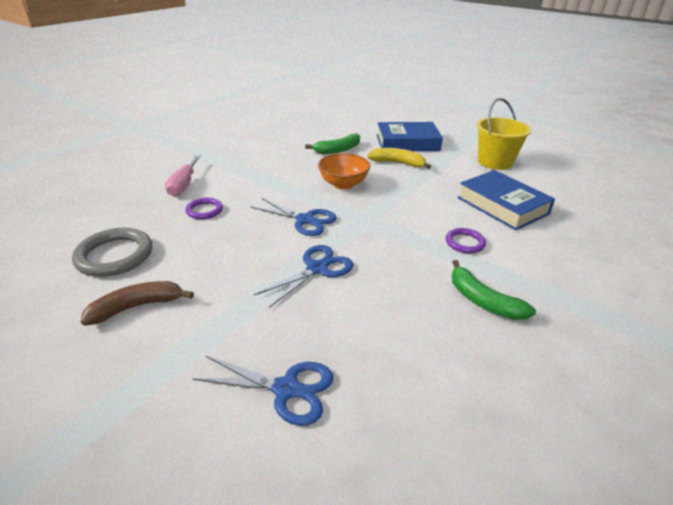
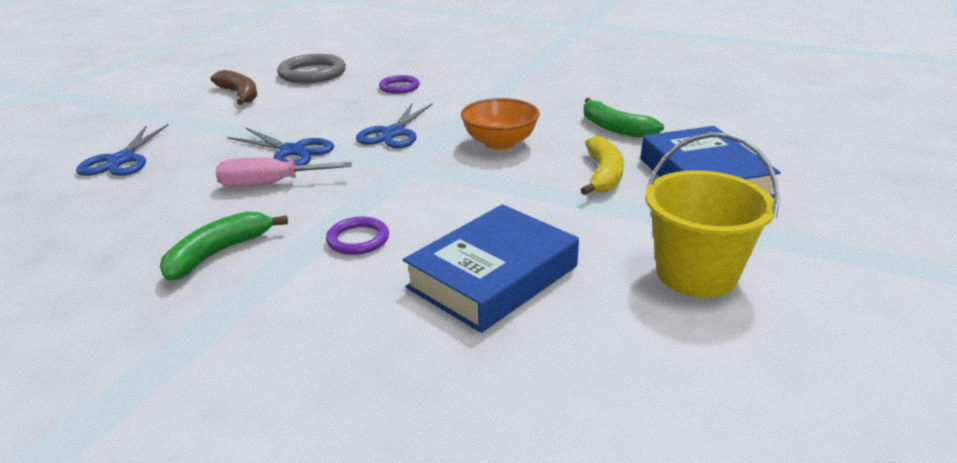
camera: 80 degrees right, 5 degrees down
(184, 185) = (451, 70): pink screwdriver -> pink screwdriver (270, 184)

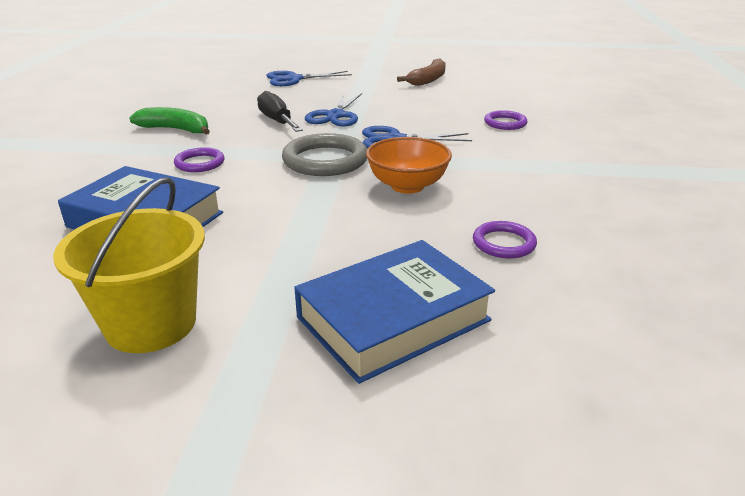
camera: 70 degrees right, 0 degrees up
(270, 184) = (277, 121): pink screwdriver -> black screwdriver
(312, 73) = (499, 89): grey ring -> grey ring (325, 160)
(603, 175) = (363, 249): yellow banana -> none
(615, 128) = (504, 243): green banana -> purple ring

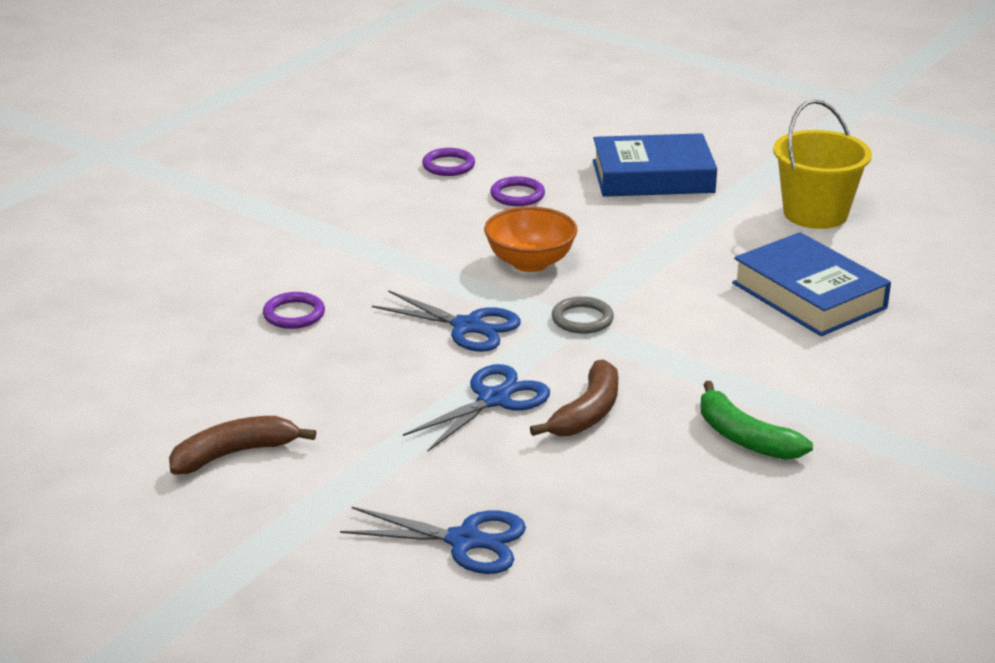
camera: 150 degrees left, 0 degrees up
(200, 163) = (732, 357): purple ring -> purple ring (448, 165)
(277, 121) = (587, 413): black screwdriver -> brown banana
(325, 160) = (582, 319): grey ring -> grey ring, size x0.57

